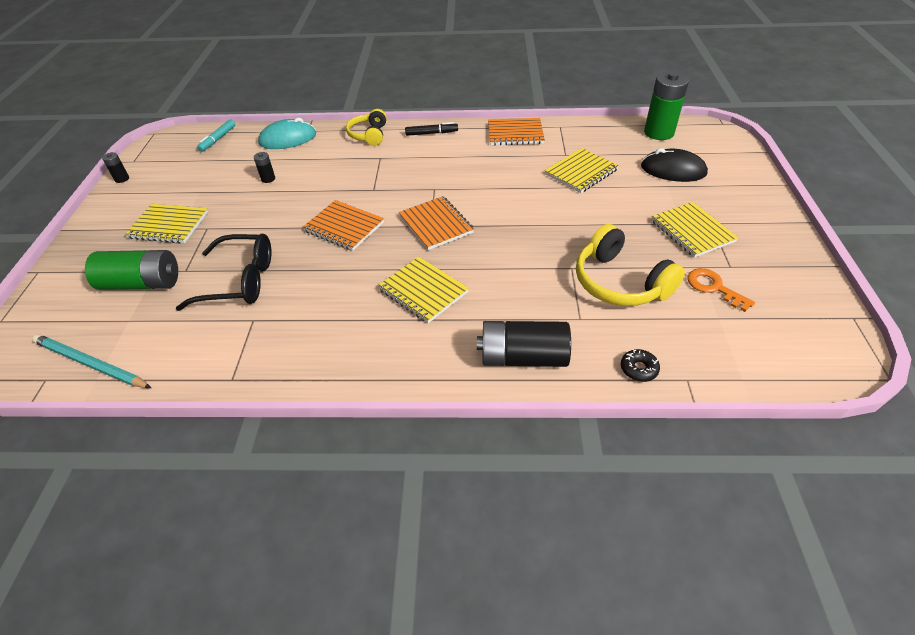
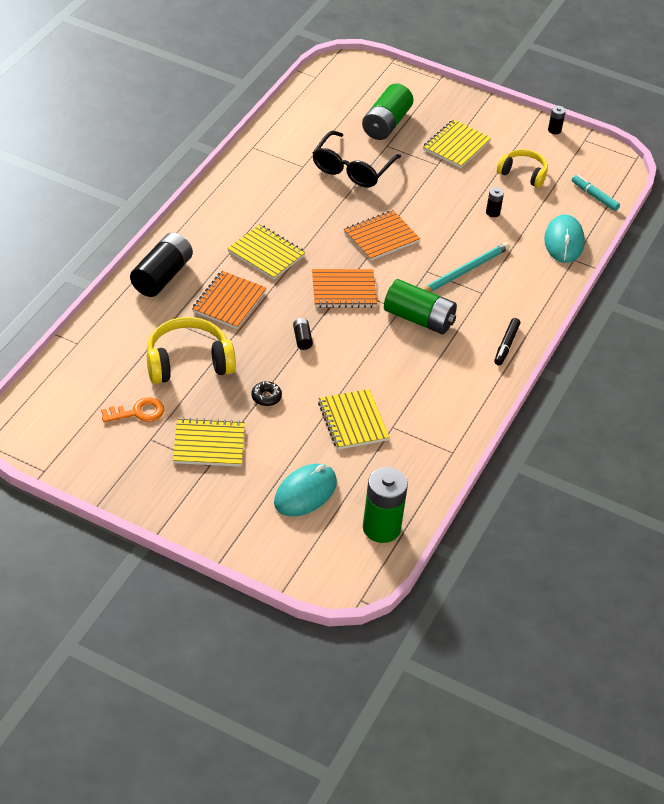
camera: 110 degrees right, 0 degrees up
(90, 364) = (315, 94): turquoise pencil -> turquoise pencil (464, 271)
(369, 135) = (534, 299): yellow headphones -> yellow headphones (523, 174)
(423, 291) = (266, 254): yellow notebook -> yellow notebook turned 60 degrees clockwise
(437, 176) = (419, 319): none -> green battery
(515, 134) = (461, 408): orange notebook -> orange notebook (229, 302)
(519, 226) = (302, 339): none -> black battery
(638, 369) = (105, 325): black donut -> black donut (266, 397)
(673, 170) = (305, 493): black mouse -> turquoise mouse

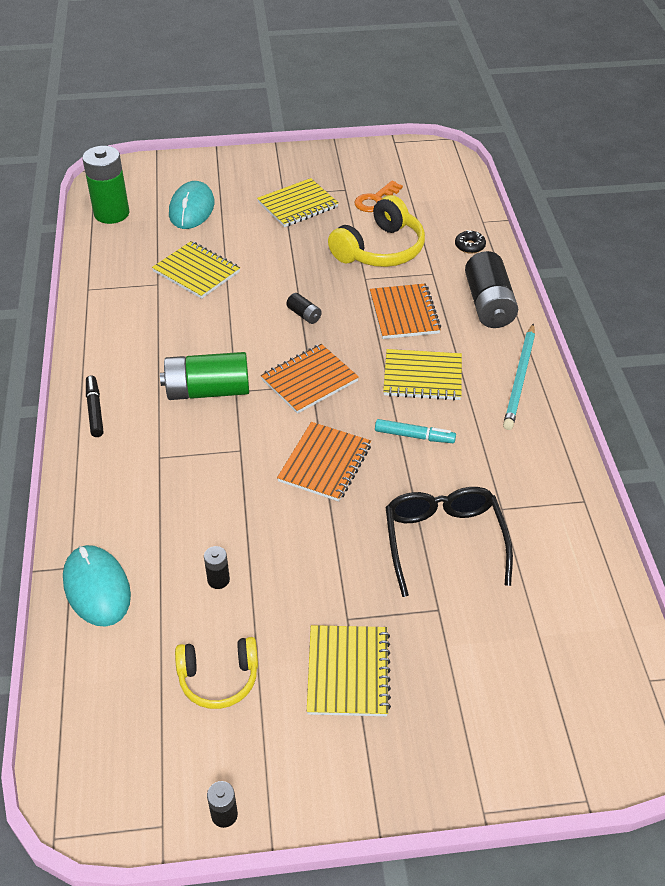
camera: 150 degrees right, 0 degrees up
(266, 397) = (288, 255): black donut -> black donut (469, 246)
(386, 124) = (473, 650): green battery -> none
(464, 271) = (197, 473): turquoise pencil -> turquoise pencil (520, 379)
(594, 196) = (89, 700): turquoise marker -> turquoise marker (414, 436)

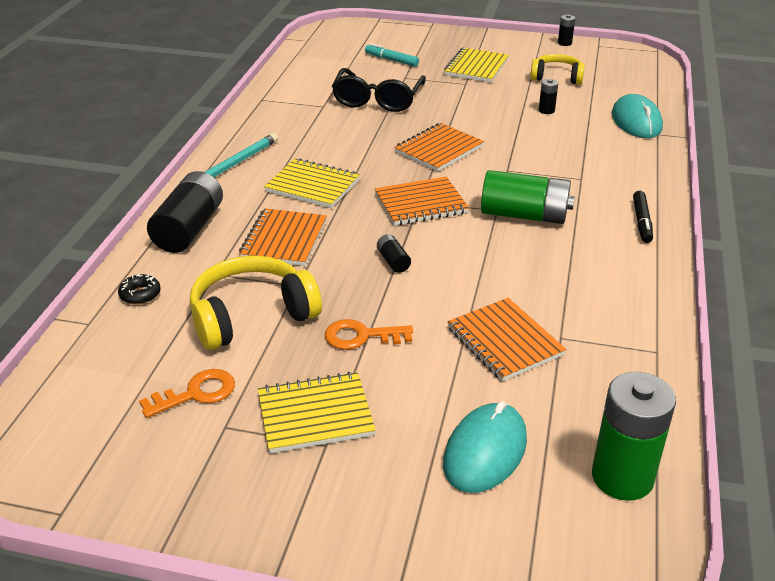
camera: 160 degrees left, 10 degrees down
(196, 272) = (504, 341): yellow notebook -> orange notebook
(296, 253) = (361, 336): none -> orange key
(414, 436) = (353, 151): turquoise marker -> turquoise marker (391, 60)

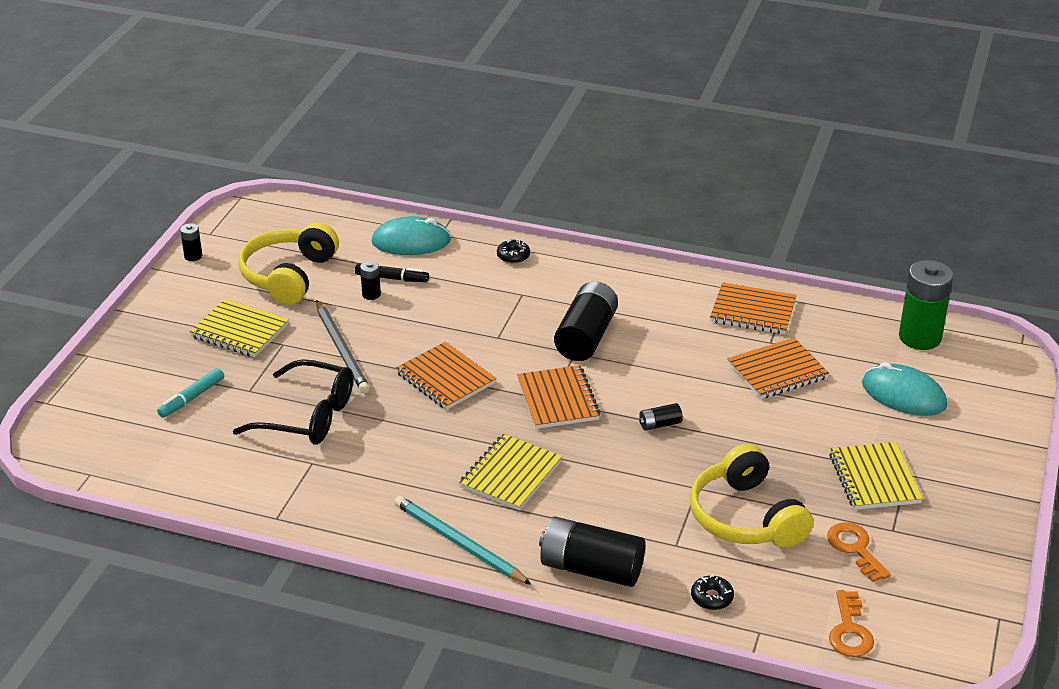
camera: 85 degrees left, 0 degrees up
(284, 240) = (617, 496): orange notebook -> orange notebook (753, 311)
(361, 336) = (773, 449): orange key -> orange key (849, 630)
(465, 105) = (342, 350): none -> grey pencil
(524, 215) = (586, 337): green battery -> black battery
(557, 77) = (288, 276): yellow headphones -> yellow headphones, size x1.57
(642, 171) = (513, 256): none -> black donut
(642, 222) = (604, 273): black marker -> black marker (392, 278)

